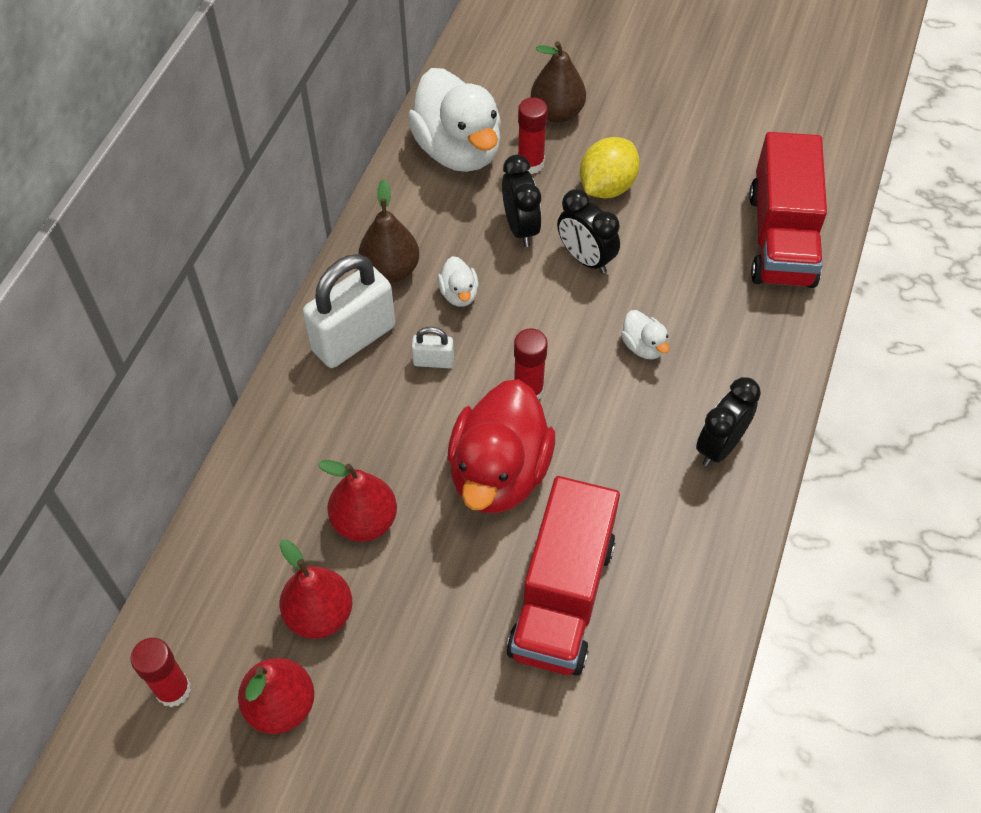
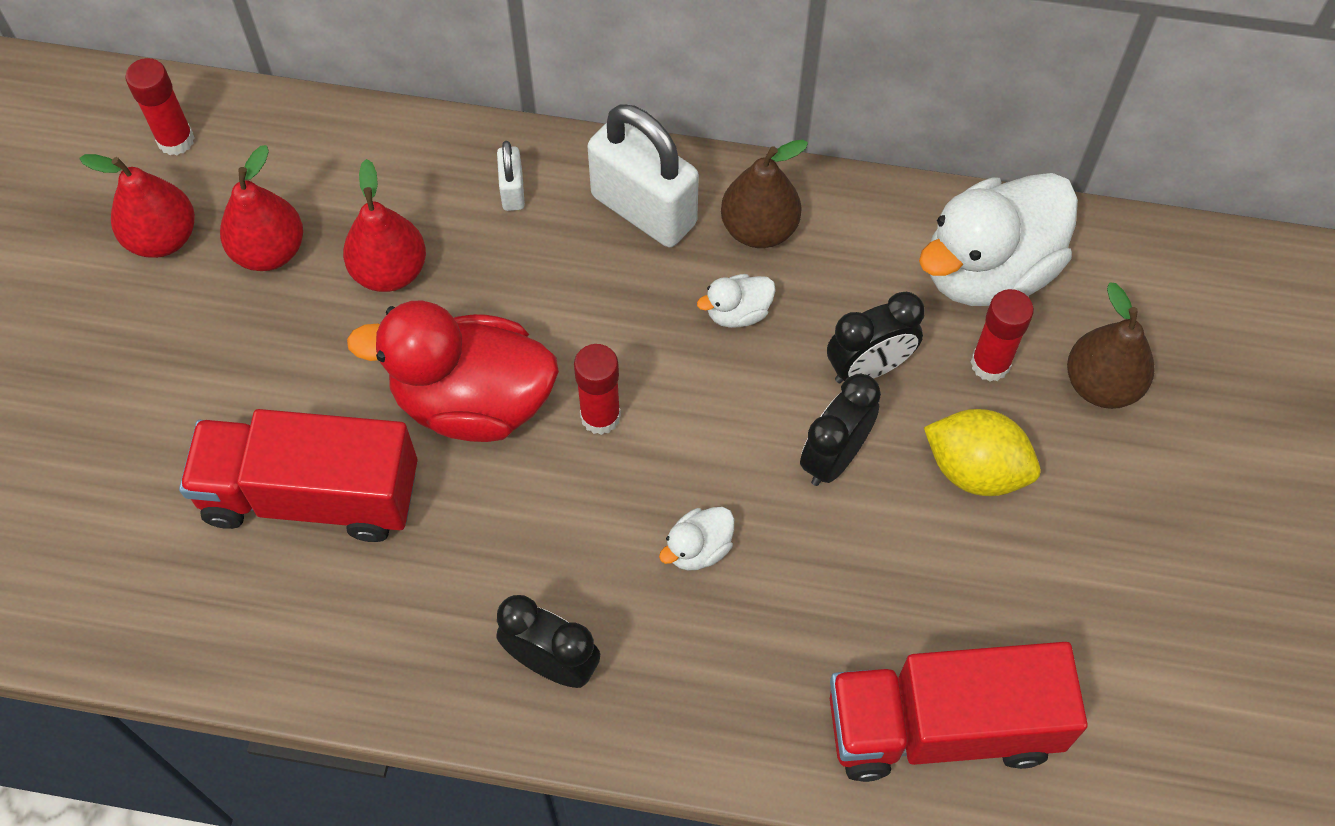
camera: 80 degrees right, 5 degrees up
(433, 361) = (626, 302): white padlock -> white padlock (512, 191)

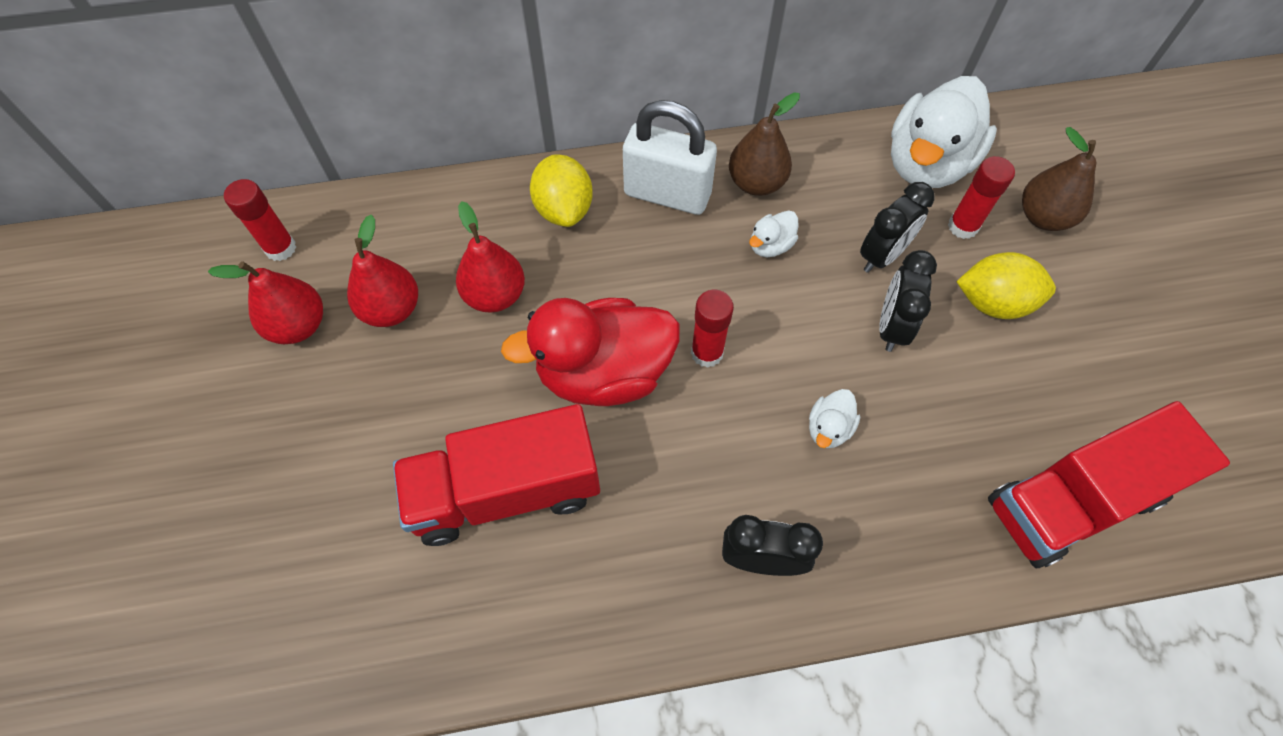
camera: 20 degrees left, 0 degrees up
(512, 191) = (564, 209): white padlock -> yellow lemon

